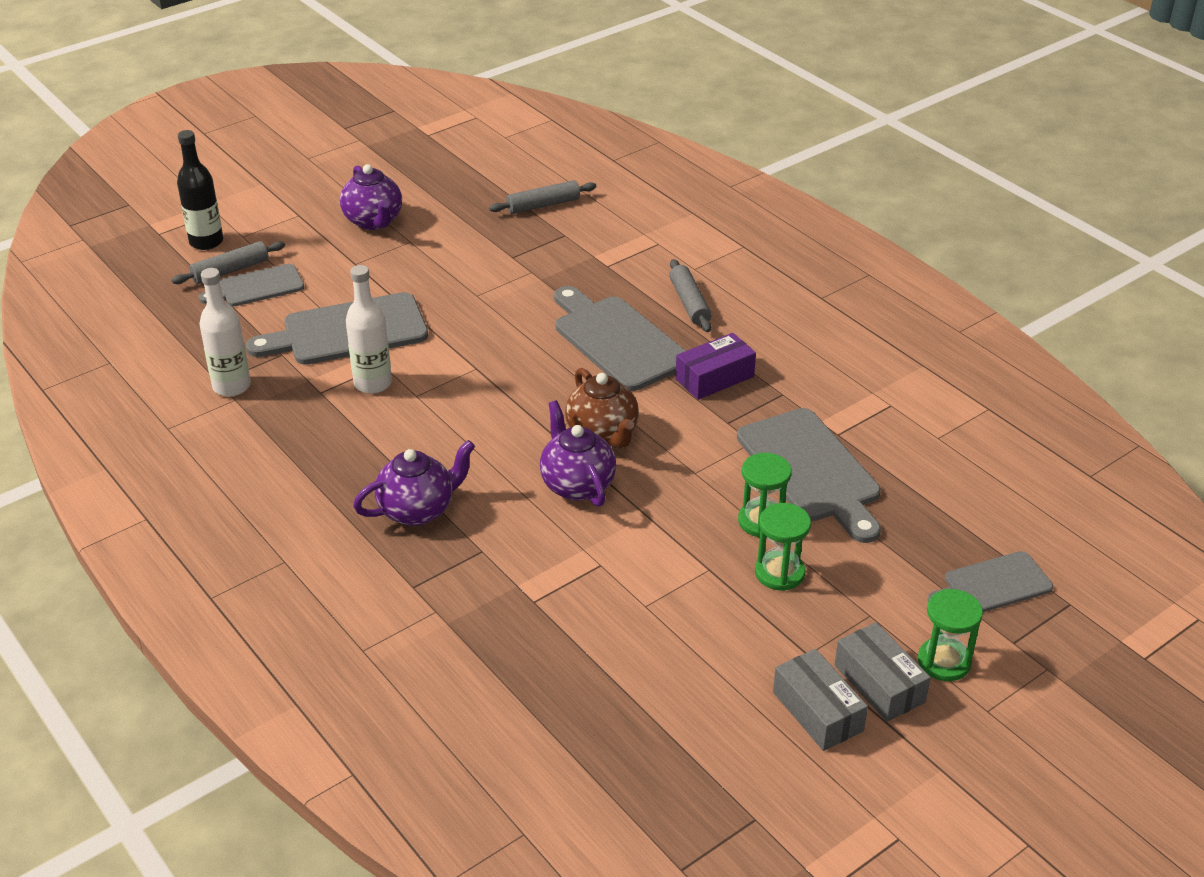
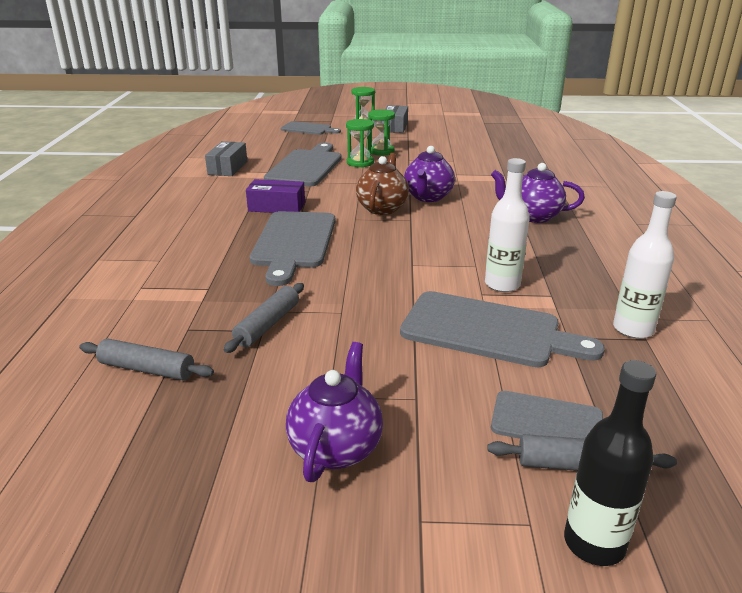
camera: 140 degrees left, 10 degrees down
(689, 303) = (209, 243): grey rolling pin -> grey rolling pin (267, 325)
(817, 711) = (427, 129): grey box -> grey box (228, 168)

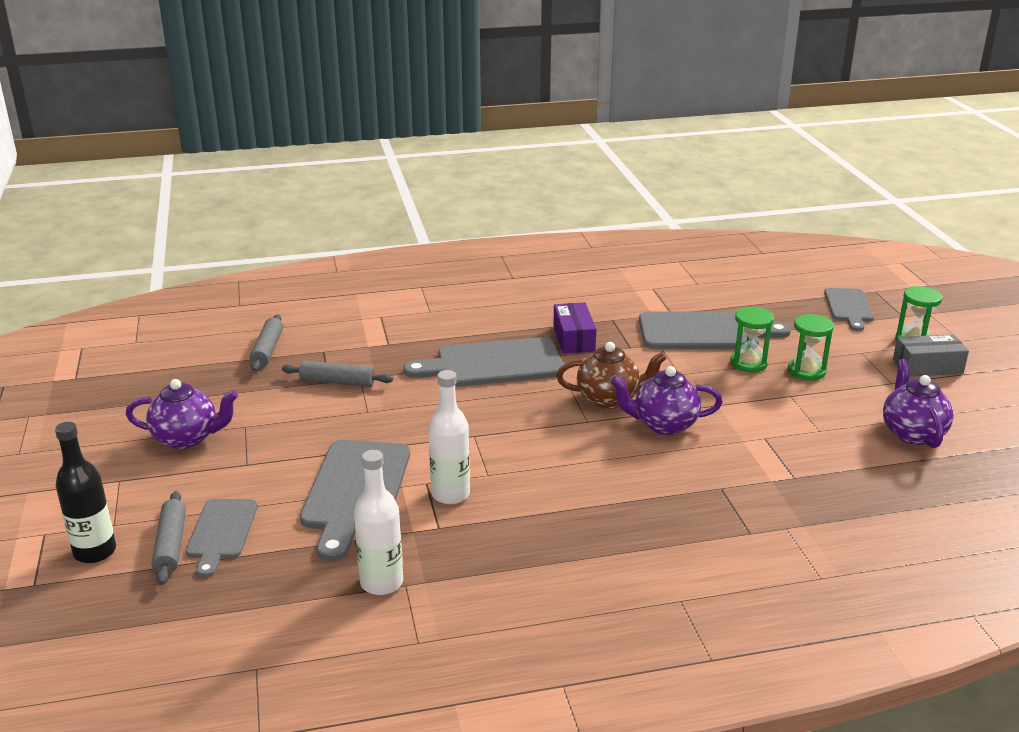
camera: 75 degrees right, 0 degrees up
(228, 168) = (664, 289): grey box -> none
(533, 216) = (650, 508): purple teapot -> purple teapot (912, 433)

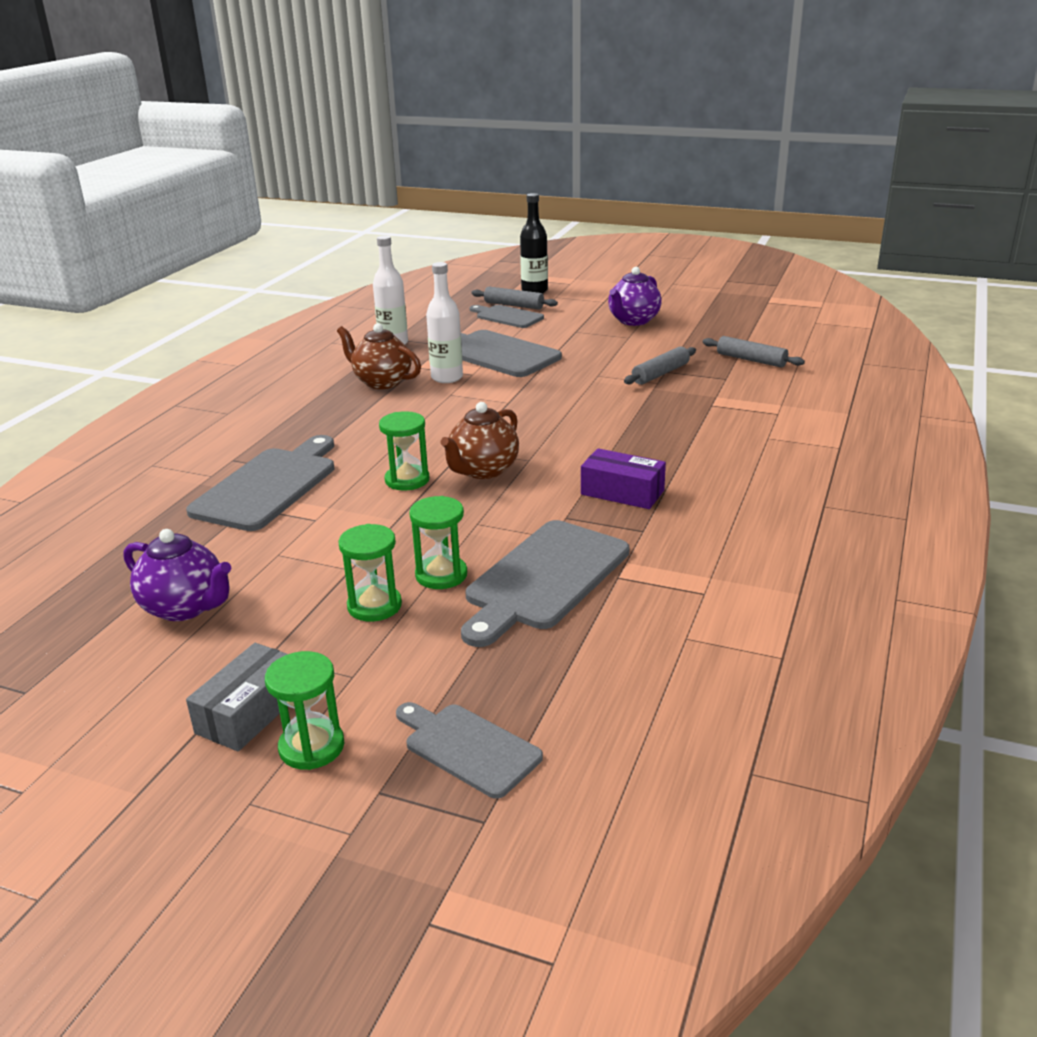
camera: 125 degrees right, 0 degrees up
(493, 364) = (617, 438): grey cutting board -> grey cutting board (269, 486)
(501, 532) = (382, 382): none -> brown teapot
(664, 425) = (407, 480): purple teapot -> green hourglass

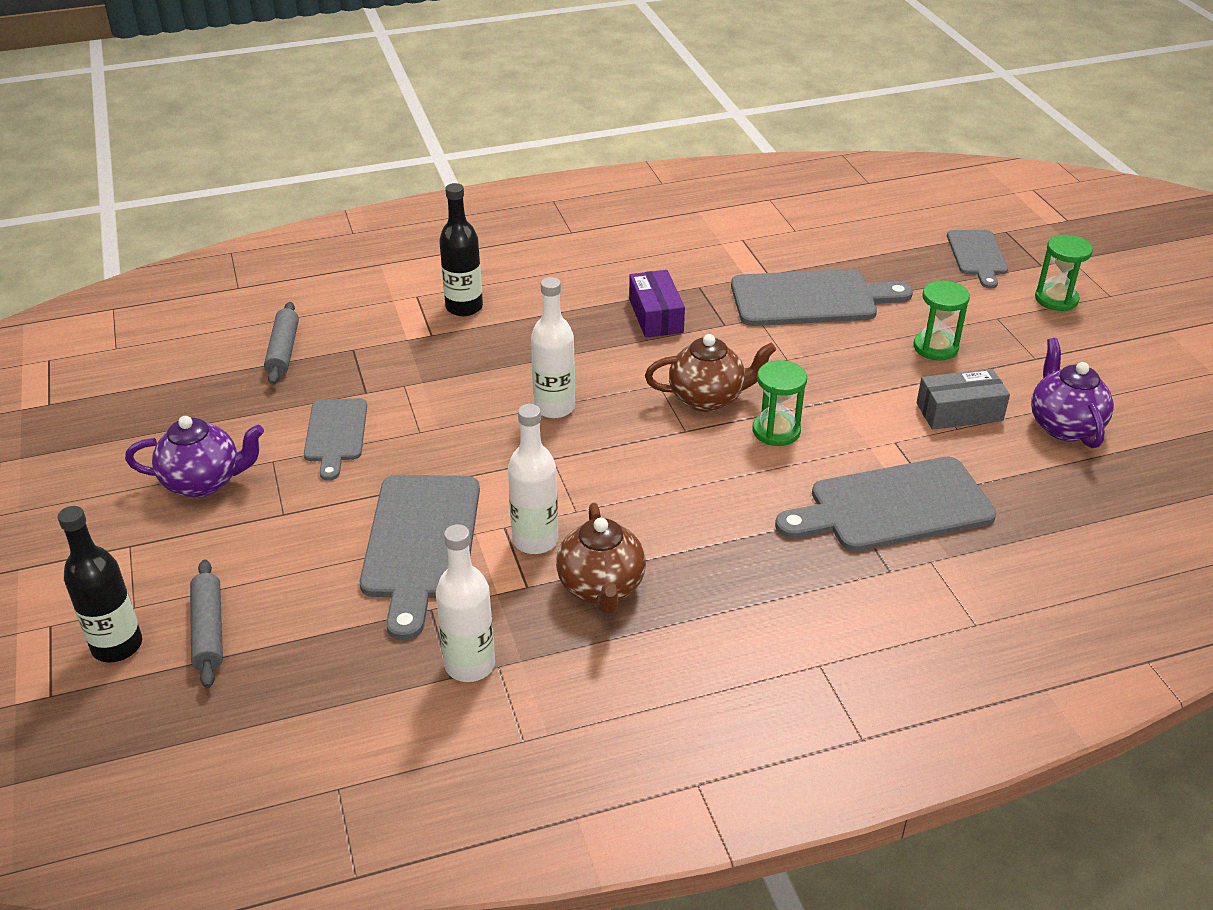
camera: 130 degrees left, 10 degrees up
(250, 712) = (1075, 334): grey box -> grey box (959, 412)
(441, 575) = (867, 340): green hourglass -> none
(507, 316) = (267, 610): grey cutting board -> grey cutting board (335, 434)
(559, 418) = (554, 407): none -> white bottle
(660, 374) = (377, 392): grey rolling pin -> none
(737, 425) = (464, 307): none -> black bottle

